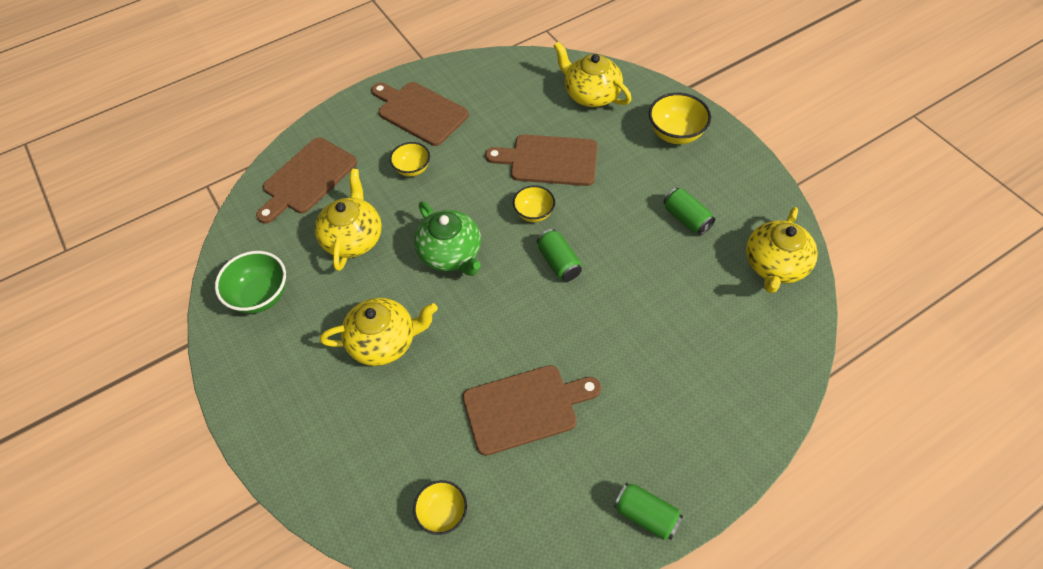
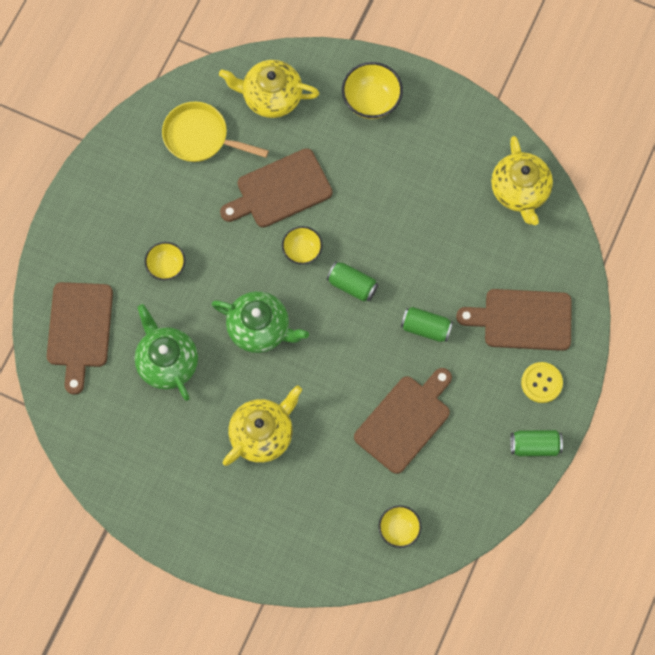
camera: 35 degrees left, 15 degrees up
(260, 296) = (132, 457): green bowl -> none
(353, 238) = (167, 362): yellow teapot -> green teapot
(420, 112) = (127, 203): brown cutting board -> brown cutting board (522, 319)
(512, 95) = (200, 137): none -> yellow pan
(686, 218) = (428, 185): green can -> green can (426, 328)
(693, 453) = (541, 383): none -> yellow button

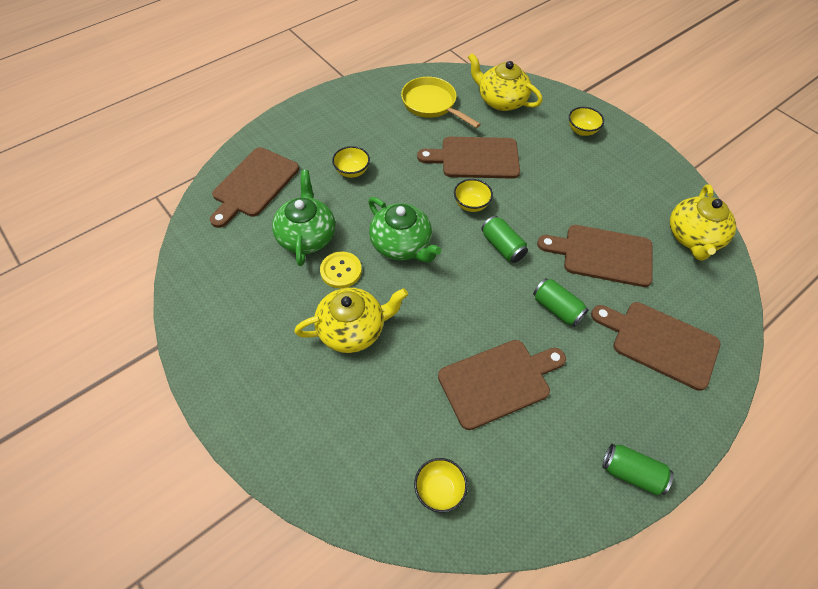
camera: 25 degrees right, 15 degrees down
(371, 101) = (582, 131): yellow bowl -> yellow bowl, size x0.65
(445, 250) = (602, 254): none -> brown cutting board
(541, 383) = (661, 411): yellow button -> yellow button (341, 271)

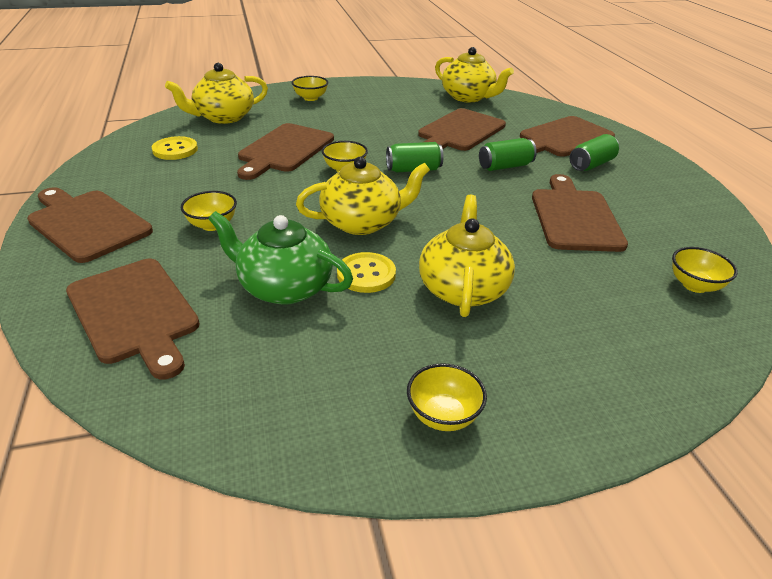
camera: 65 degrees left, 20 degrees down
(229, 354) = (443, 415): none -> yellow bowl
(321, 118) = (87, 223): none -> brown cutting board
(401, 245) = (362, 222): green teapot -> yellow teapot
(431, 104) = (175, 150): yellow pan -> yellow button
(631, 473) = (684, 185): green can -> green can (591, 164)

